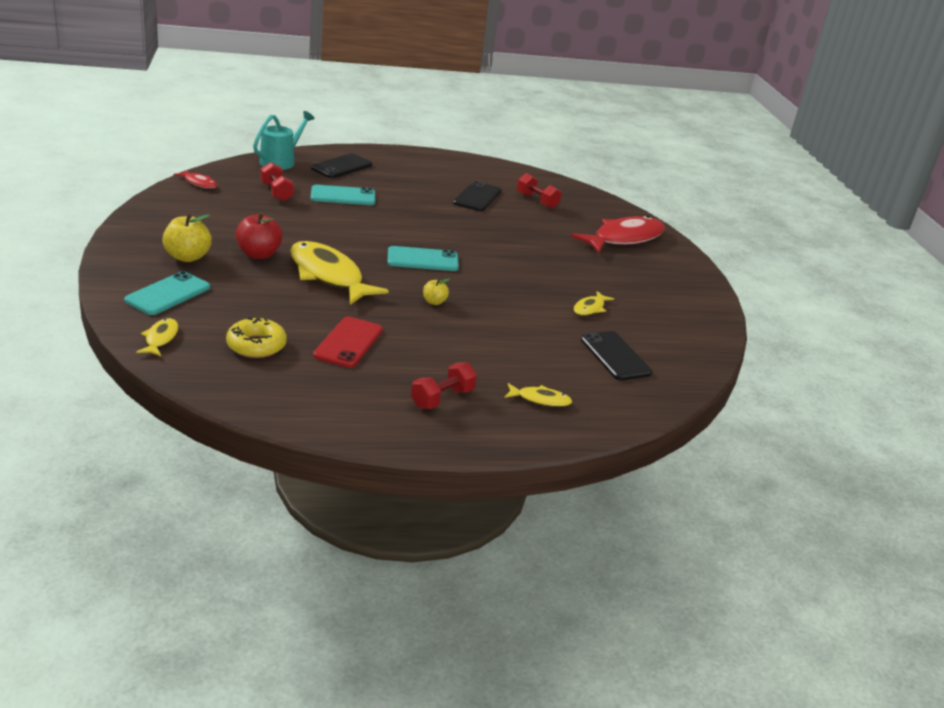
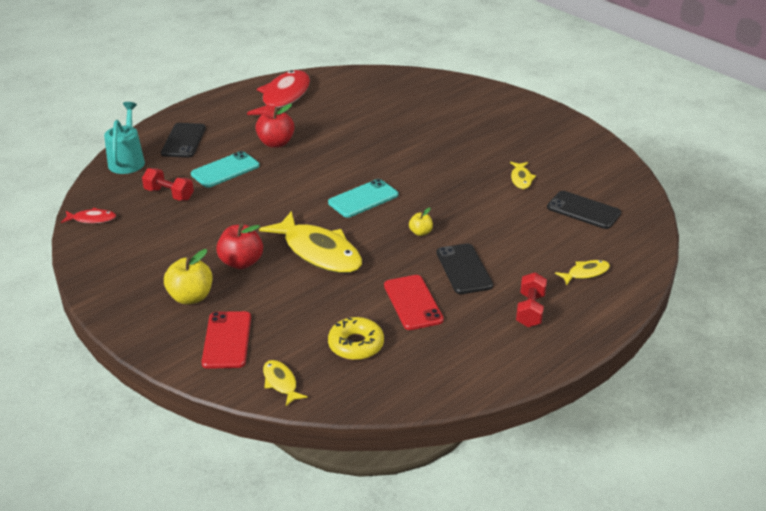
camera: 30 degrees left, 5 degrees up
(168, 294) = (227, 340): turquoise phone -> red phone
(328, 275) = (319, 252): yellow fish -> yellow fish turned 150 degrees counterclockwise
(411, 196) = (276, 143): none -> red apple
(477, 197) = (323, 118): black phone -> black phone (464, 269)
(537, 201) = (368, 99): red dumbbell -> none
(624, 238) = (466, 104): red fish -> red fish (284, 97)

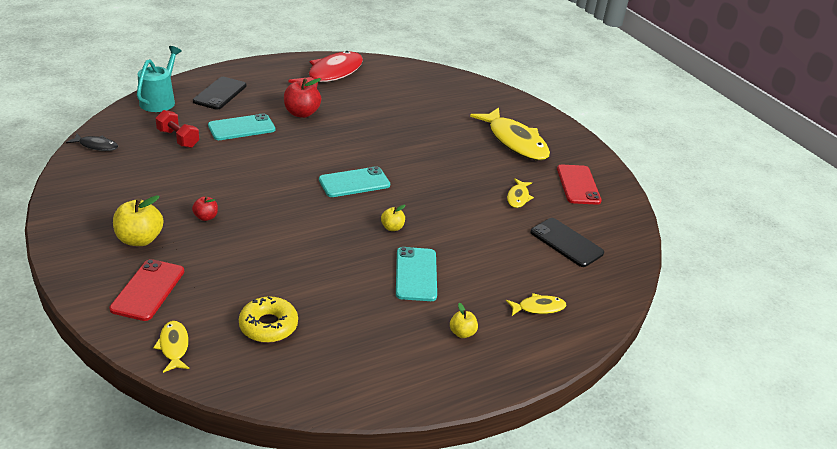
camera: 10 degrees right, 0 degrees up
(92, 219) = (96, 146): red fish -> black fish
(241, 262) = (206, 217): red apple -> red apple, size x0.55
(319, 252) = (284, 224): yellow fish -> yellow fish (515, 142)
(413, 302) = (348, 296): red phone -> red phone (578, 185)
(464, 269) = (416, 274): black phone -> turquoise phone
(530, 310) = (462, 333): red dumbbell -> yellow apple

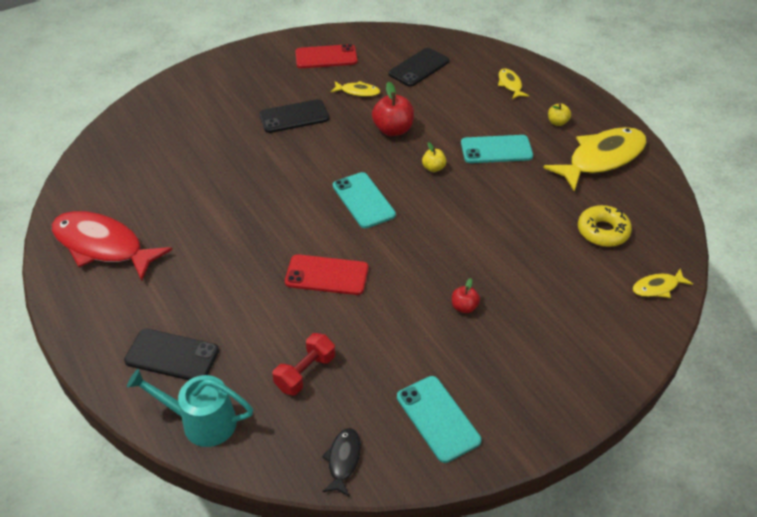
camera: 90 degrees left, 10 degrees up
(140, 239) = (523, 354): yellow apple -> none
(148, 290) = (596, 325): red phone -> red phone (327, 275)
(241, 128) = (265, 313): turquoise phone -> turquoise phone (438, 418)
(301, 113) = (218, 262): red apple -> red apple (393, 130)
(477, 158) = (294, 117): none -> black phone
(515, 142) = (254, 92): yellow fish -> yellow fish (601, 159)

